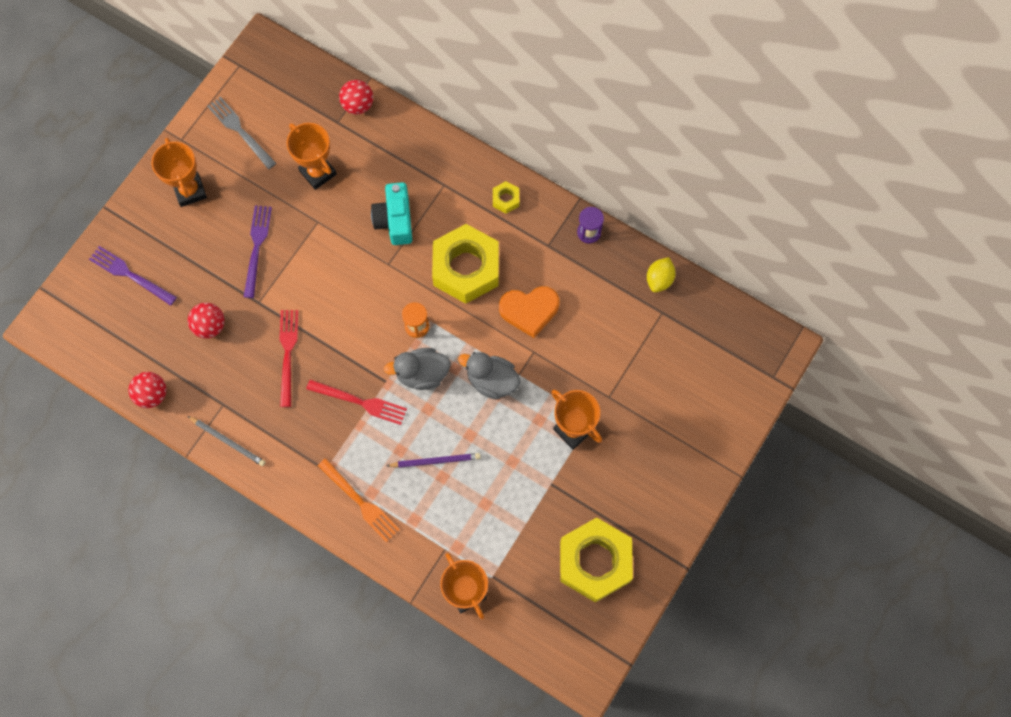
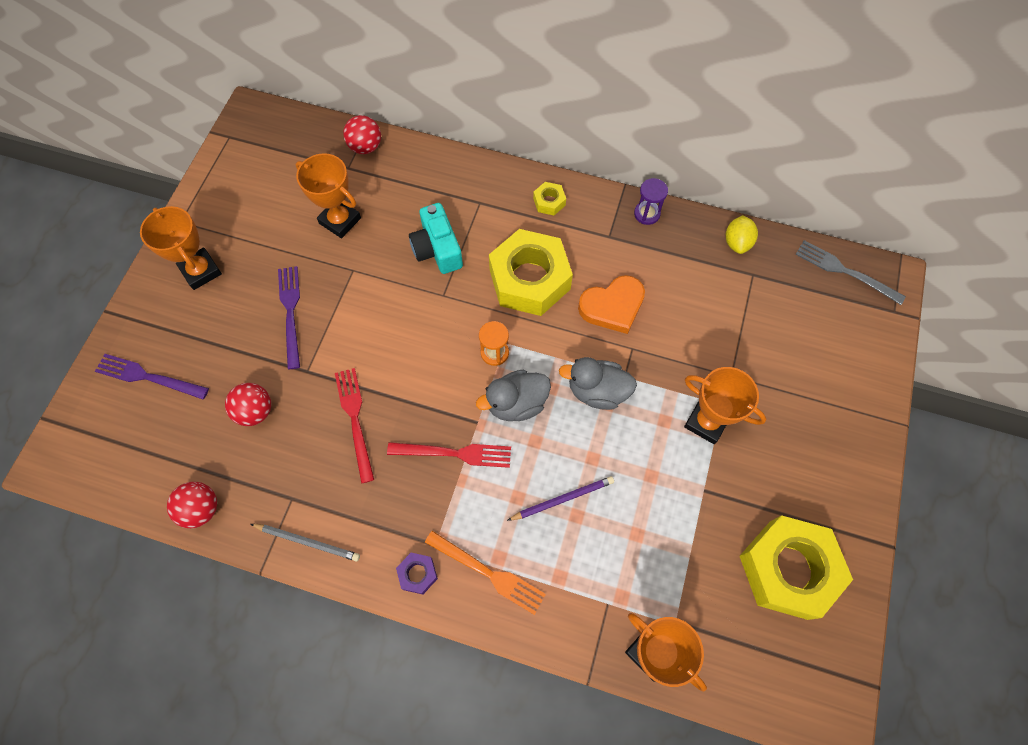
camera: 15 degrees left, 5 degrees down
(240, 131) = (244, 199): grey fork -> grey fork (845, 271)
(306, 488) = (417, 574): none -> purple nut

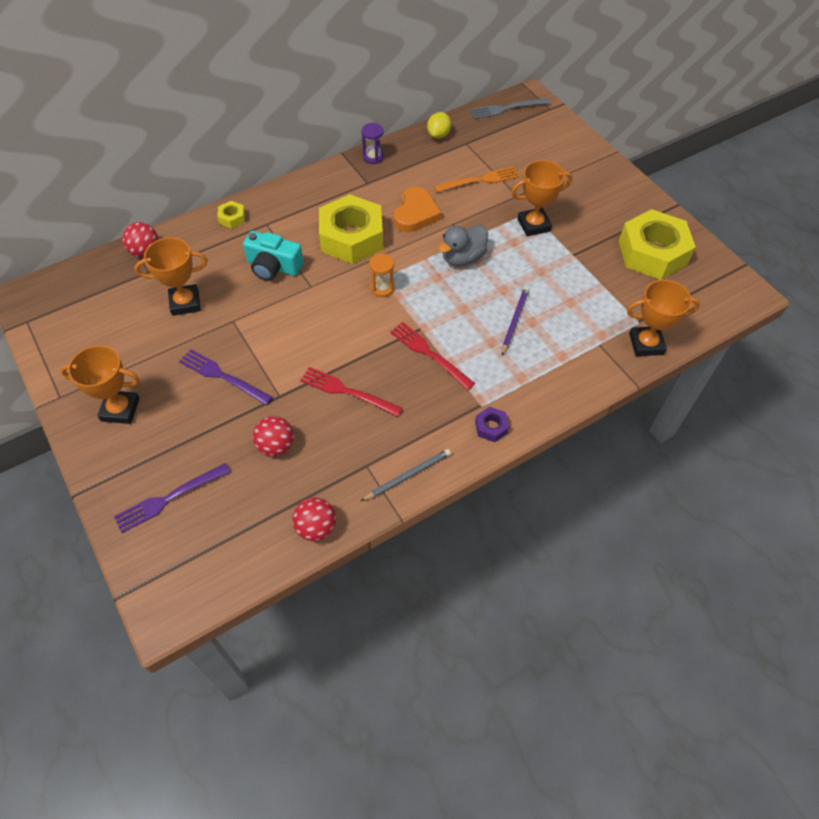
camera: 50 degrees left, 10 degrees down
(455, 453) = (429, 354): red fork -> red fork turned 90 degrees counterclockwise
(488, 573) = (526, 389): orange fork -> orange fork (480, 180)
(516, 403) = (429, 301): grey duck -> none
(549, 202) = (309, 192): yellow nut -> yellow nut (232, 218)
(737, 242) = (438, 135): yellow lemon -> yellow lemon turned 60 degrees clockwise

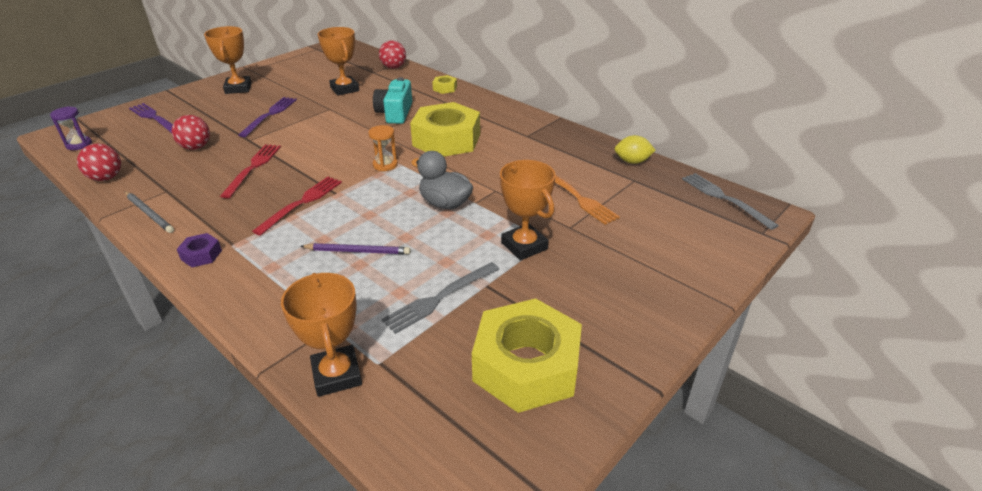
camera: 75 degrees right, 20 degrees down
(373, 157) = (566, 132): purple hourglass -> purple hourglass (79, 144)
(415, 213) = (498, 166): orange heart -> none
(582, 282) = (439, 298): none -> grey fork

